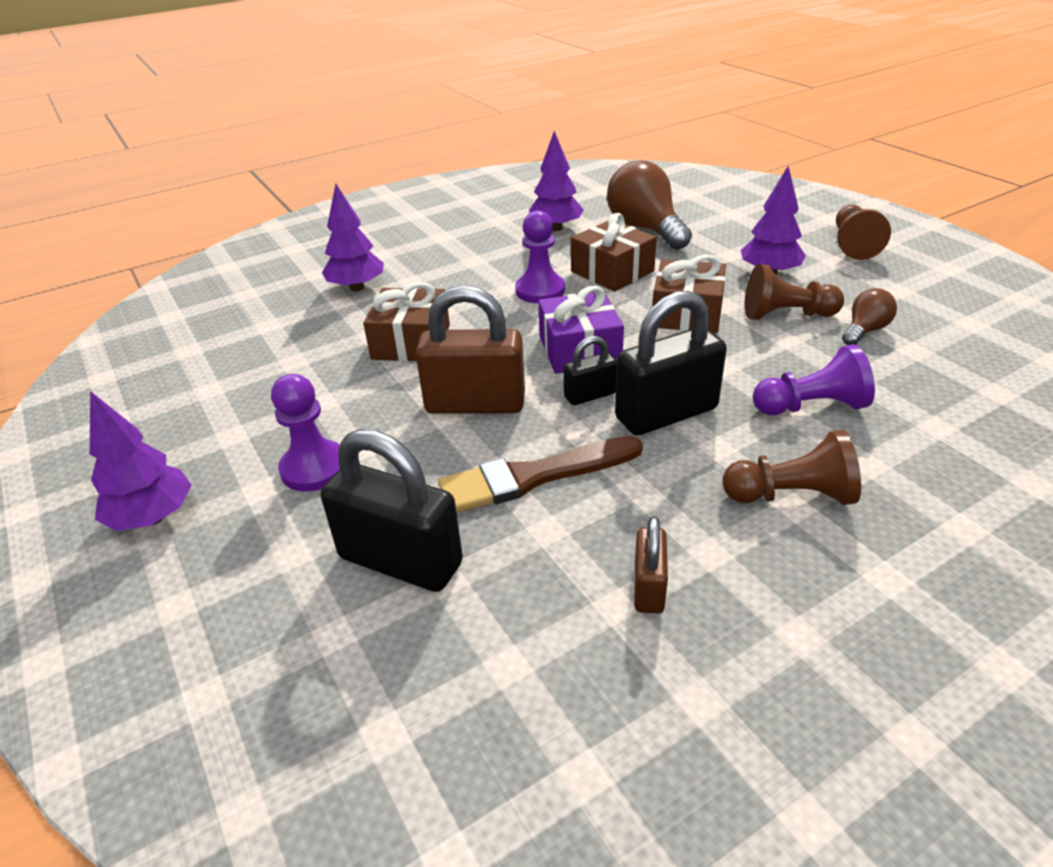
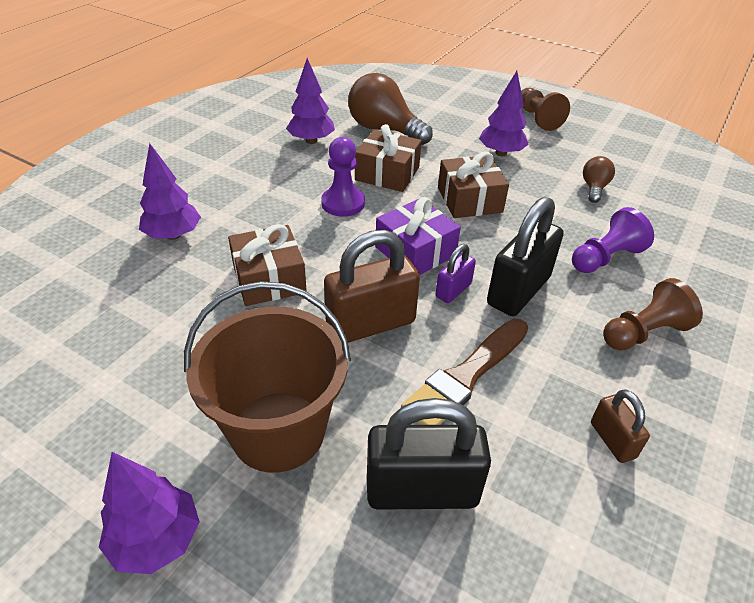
camera: 30 degrees left, 5 degrees up
(314, 468) = (278, 431): purple pawn -> brown bucket
(590, 395) = (453, 290): black padlock -> purple padlock
(786, 315) = (537, 186): brown pawn -> none

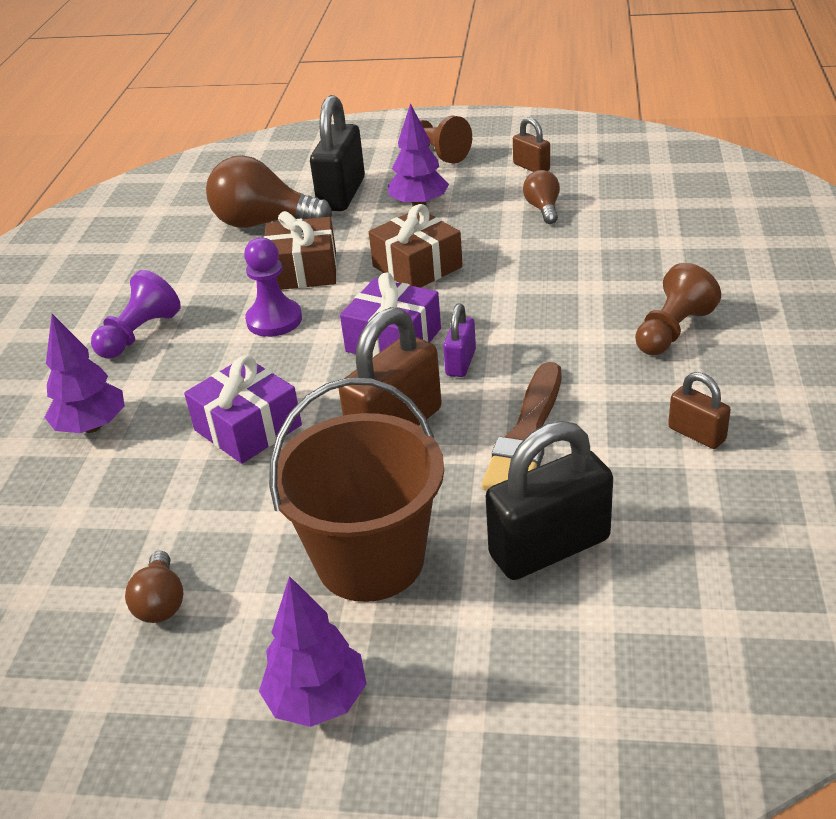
camera: 20 degrees left, 5 degrees down
(115, 394) = (161, 603): none -> brown light bulb
(269, 279) = (248, 428): brown gift -> purple gift
(311, 141) = (182, 265): purple tree -> none
(518, 291) = (528, 338): black padlock -> black padlock (341, 194)
(604, 152) = (531, 167): none -> brown padlock
(605, 258) = (596, 275): purple pawn -> purple pawn (139, 334)

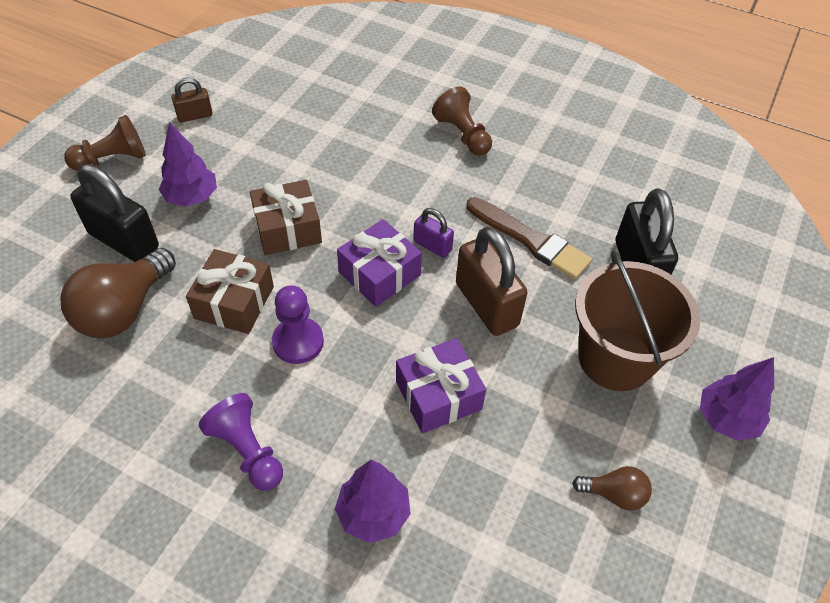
camera: 75 degrees left, 15 degrees up
(543, 208) = (264, 133): brown light bulb -> none
(696, 434) = (567, 167): brown padlock -> none

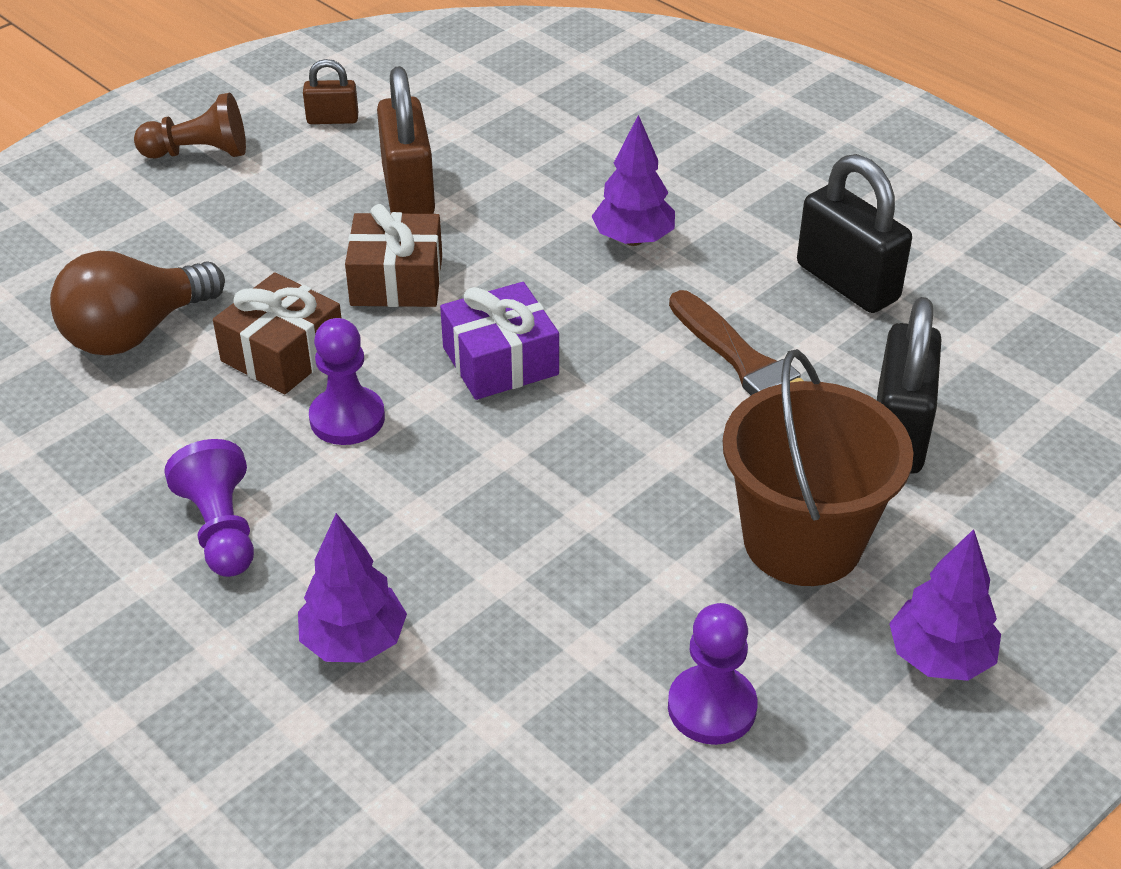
camera: 20 degrees right, 10 degrees down
(124, 240) = (171, 252): black padlock -> black padlock (847, 282)
(192, 197) = (283, 218): purple tree -> purple tree (633, 239)
(432, 246) = (594, 342): purple padlock -> none
(438, 395) = (513, 526): purple gift -> none
(462, 134) = (710, 209): brown pawn -> none
(486, 305) = (638, 431): brown padlock -> brown padlock (408, 192)
(614, 494) = (712, 707): brown light bulb -> purple pawn

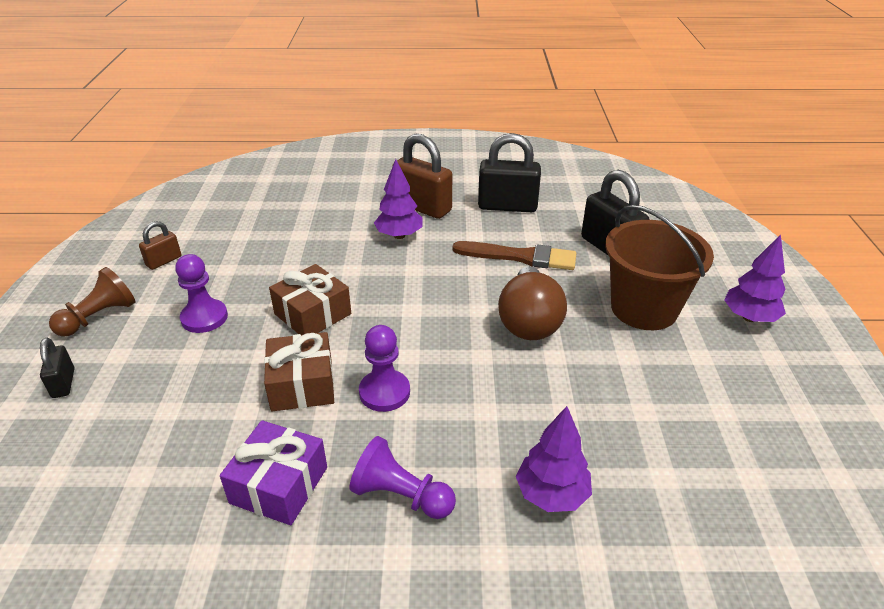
camera: 45 degrees left, 5 degrees down
(94, 208) = (63, 383): none -> black padlock
(135, 332) = (192, 431): brown light bulb -> brown light bulb (529, 321)
(408, 192) = (258, 272): brown padlock -> brown padlock (422, 207)
(500, 361) = (418, 318): purple gift -> purple gift (279, 485)
(712, 707) = (720, 397): purple pawn -> purple pawn (204, 318)

